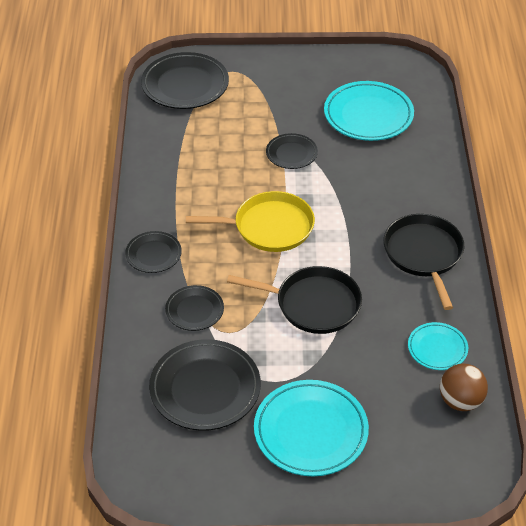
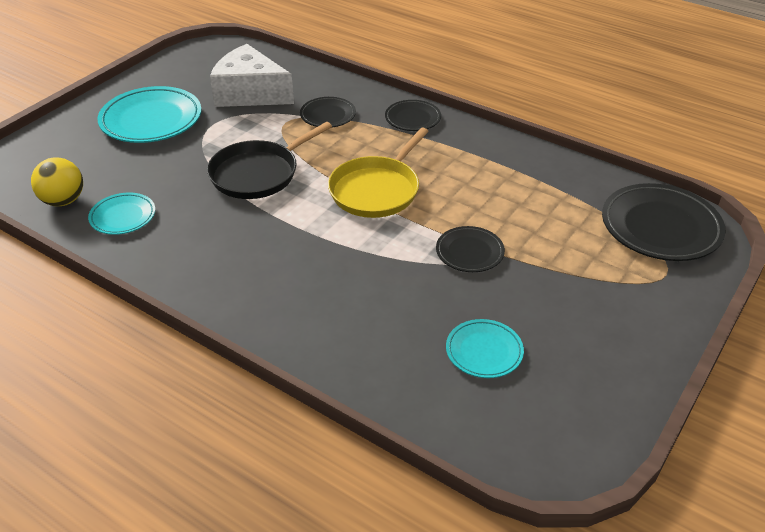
camera: 125 degrees right, 5 degrees down
(205, 388) = (250, 93): black plate -> white cheese
(368, 115) = (484, 351): turquoise plate -> turquoise plate, size x0.56
(424, 254) = (226, 270): black pan -> none
(460, 401) = (63, 201): brown ball -> yellow ball

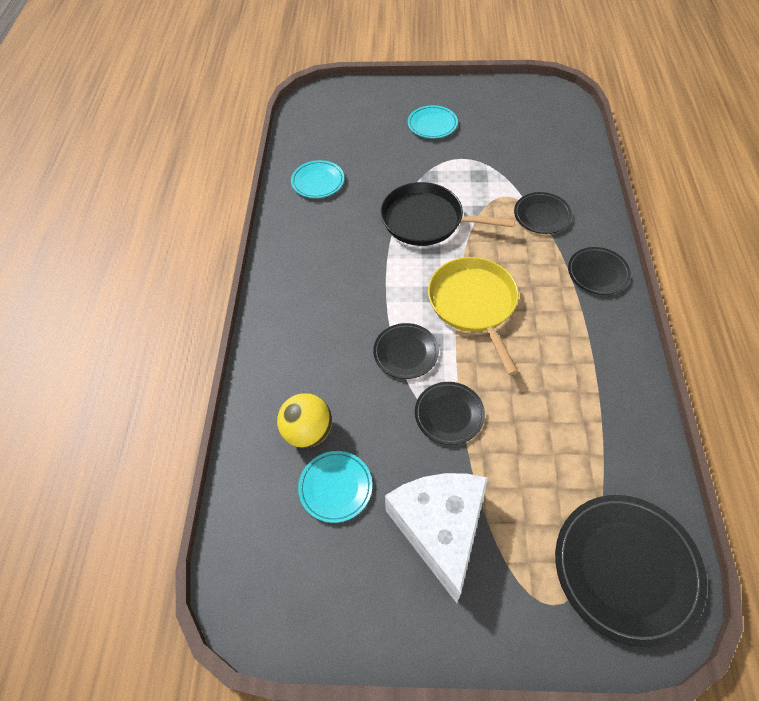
camera: 60 degrees right, 15 degrees up
(63, 201) = (309, 144): yellow ball -> yellow ball (308, 432)
(151, 120) = (432, 125): turquoise plate -> turquoise plate, size x0.56
(250, 93) = (520, 153): white cheese -> white cheese (440, 529)
(377, 190) = (474, 304): yellow pan -> yellow pan turned 75 degrees clockwise
(386, 249) = (406, 353): none -> black plate

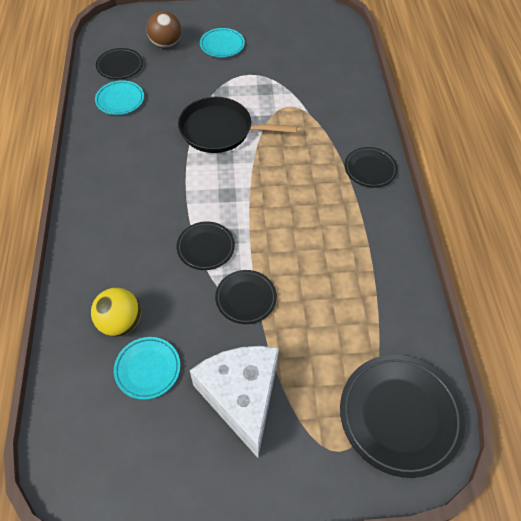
camera: 10 degrees left, 0 degrees up
(370, 121) = (166, 44): none -> brown ball
(474, 304) = (264, 202): yellow pan -> none
(541, 215) = (321, 122): black plate -> black plate (120, 66)

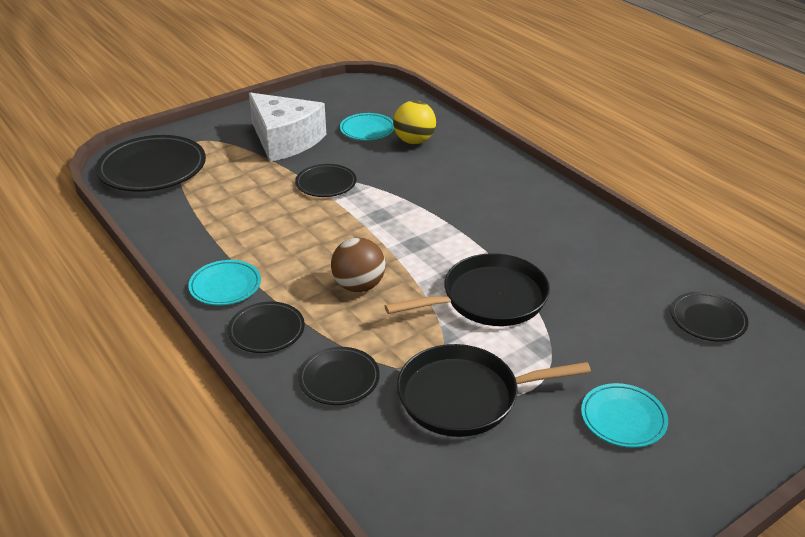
camera: 150 degrees right, 20 degrees down
(120, 100) = (644, 281): turquoise plate -> turquoise plate (225, 286)
(166, 44) = (700, 380): brown ball -> brown ball (359, 286)
(206, 247) = (394, 200): black plate -> black plate (339, 379)
(285, 84) = (465, 396): none -> black pan

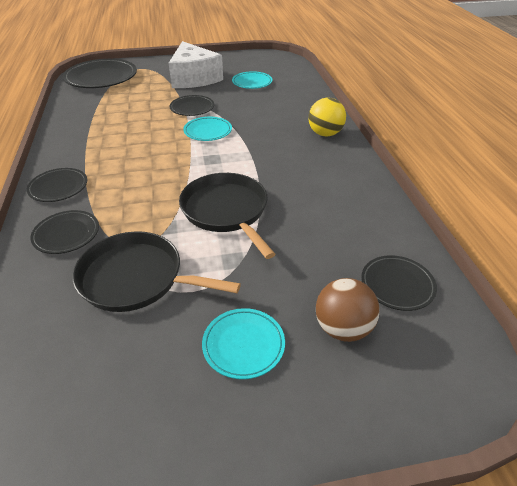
camera: 25 degrees right, 5 degrees up
(225, 286) = (66, 153): turquoise plate -> turquoise plate (208, 131)
(359, 286) = (146, 176): brown ball -> brown ball (343, 328)
(414, 141) = (277, 95): yellow ball -> yellow ball (325, 134)
(489, 299) = (226, 211): black pan -> black pan turned 120 degrees counterclockwise

